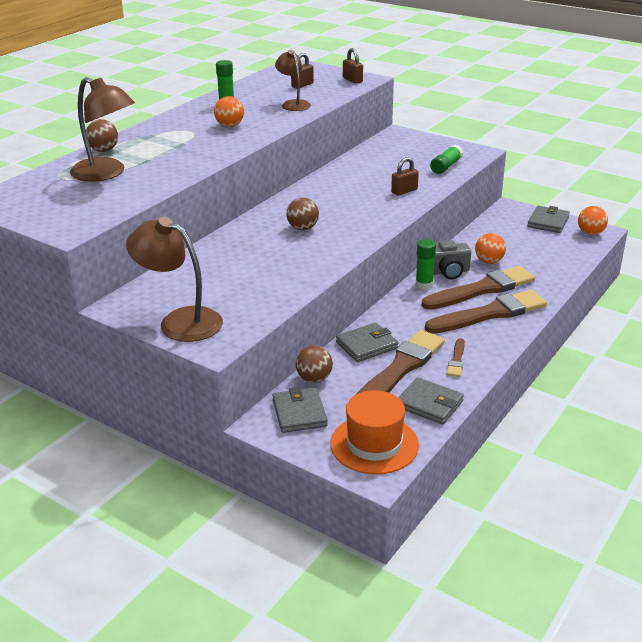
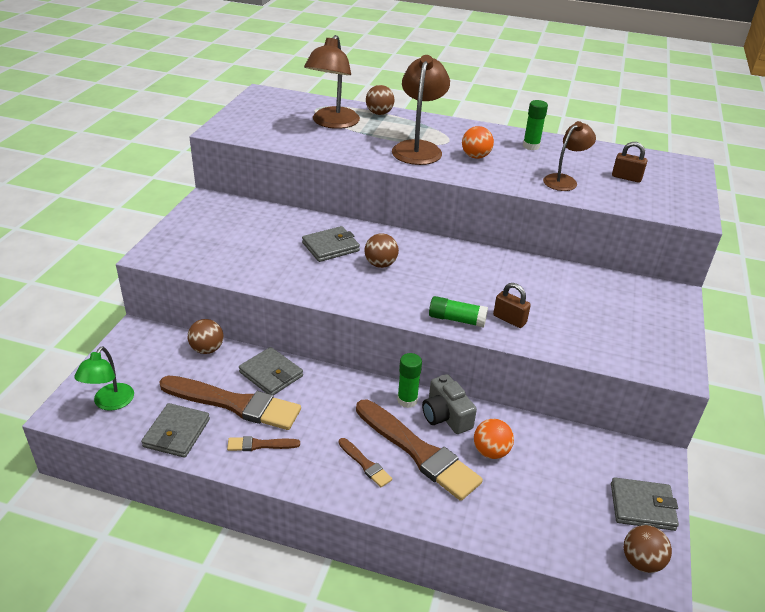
camera: 70 degrees right, 5 degrees up
(180, 321) = (188, 231): brown lamp -> brown lamp (418, 148)
(299, 413) = (153, 350): grey wallet -> grey wallet (330, 247)
(352, 80) = (677, 206): brown padlock -> none
(374, 444) = (110, 403): orange hat -> green lamp
(446, 166) = (605, 345): green glue stick -> green glue stick (456, 319)
(490, 314) = (365, 464): brown brush -> brown brush, size x0.46
(590, 233) = (641, 561): orange ball -> brown ball

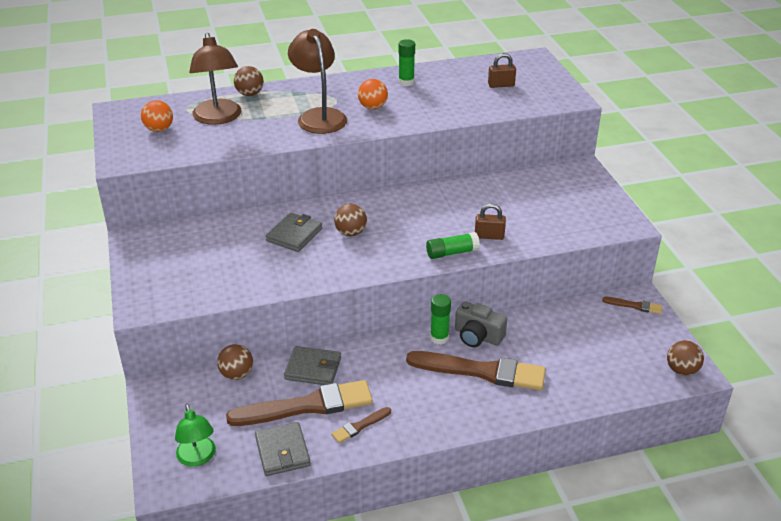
camera: 30 degrees left, 0 degrees up
(365, 464) = (452, 399): brown brush -> brown brush (634, 306)
(491, 451) = (531, 346): orange ball -> orange ball (159, 129)
(564, 180) = (459, 104): brown lamp -> none
(642, 506) = (655, 335): grey wallet -> none

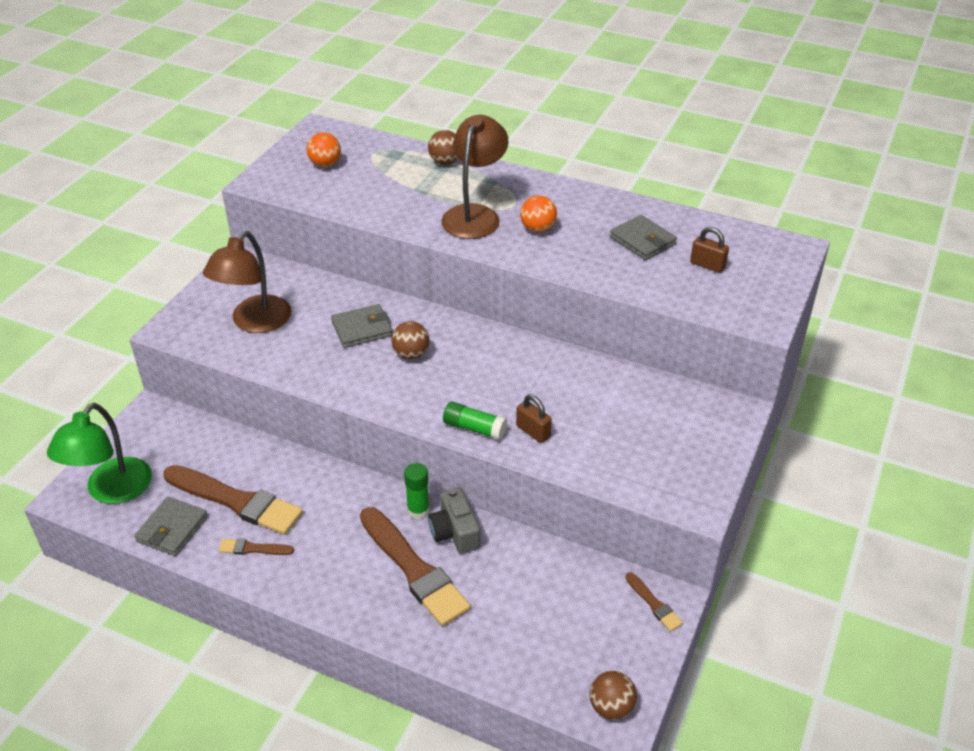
camera: 40 degrees right, 5 degrees up
(197, 458) = (112, 491): green lamp -> green lamp, size x1.57
(218, 118) = (386, 175): brown lamp -> brown lamp (254, 322)
(237, 374) = (220, 436): brown ball -> none
(313, 369) = (281, 470): grey wallet -> grey wallet (642, 241)
(406, 82) = (610, 215): green glue stick -> none

